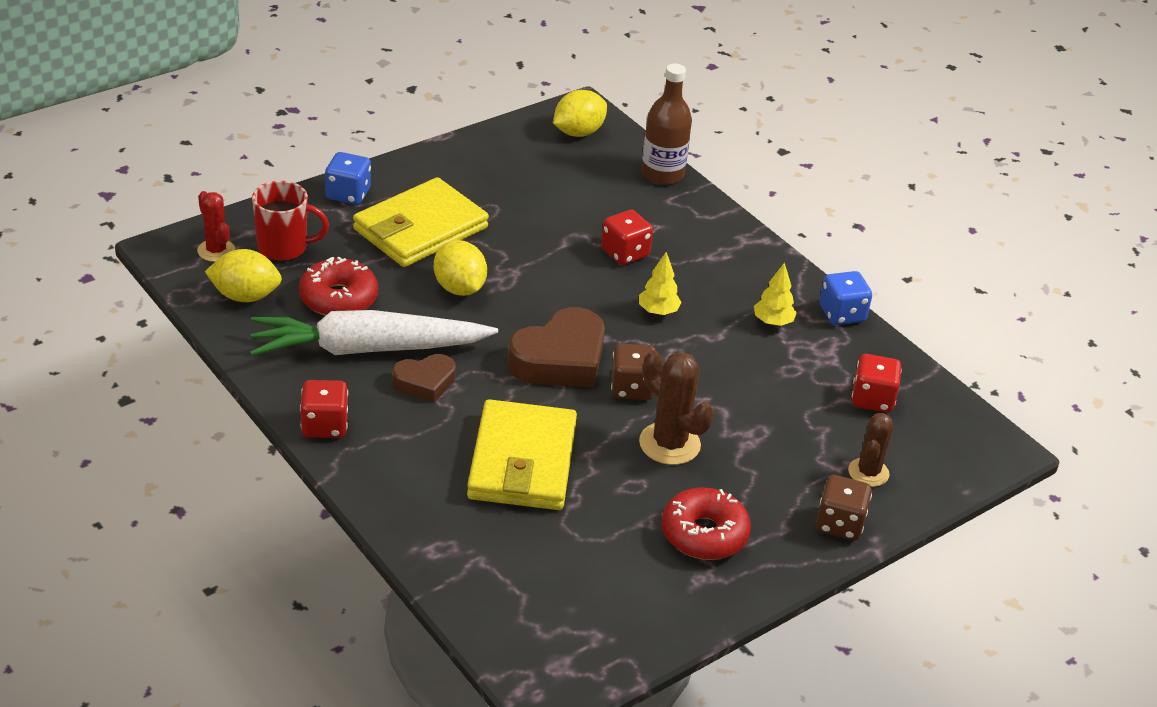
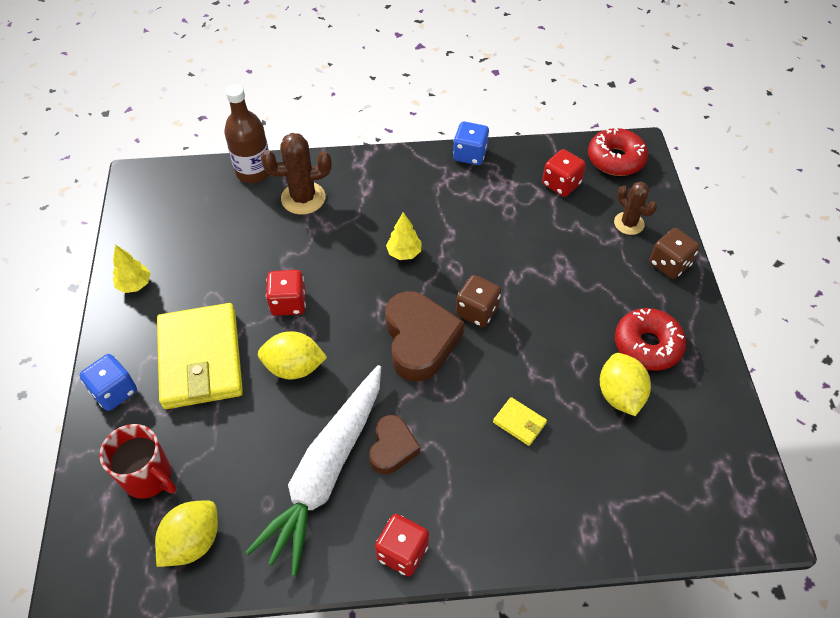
camera: 55 degrees left, 15 degrees up
(216, 250) = (111, 539): red cactus -> none
(284, 248) = (149, 477): red mug -> red mug turned 90 degrees clockwise
(338, 298) = (247, 464): red donut -> red donut (615, 159)
(522, 461) = (519, 422): yellow wallet -> yellow wallet, size x0.40
(578, 132) = (164, 195): yellow lemon -> yellow lemon (620, 395)
(625, 253) = (326, 239): red dice -> red dice (288, 303)
(669, 444) = (547, 318): brown cactus -> brown cactus (303, 198)
(773, 322) = (455, 194): yellow tree -> yellow tree (135, 285)

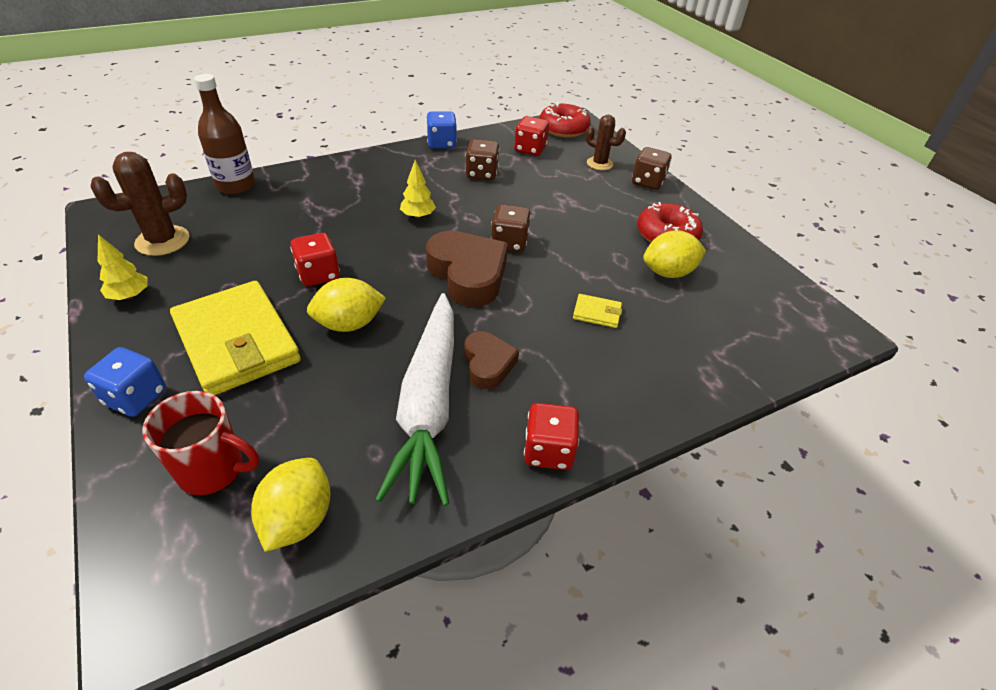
camera: 25 degrees left, 10 degrees down
(303, 198) = (297, 196): brown cactus -> brown cactus (162, 241)
(492, 209) = (481, 174): none -> brown dice
(620, 395) = (668, 272): yellow lemon -> yellow lemon turned 75 degrees counterclockwise

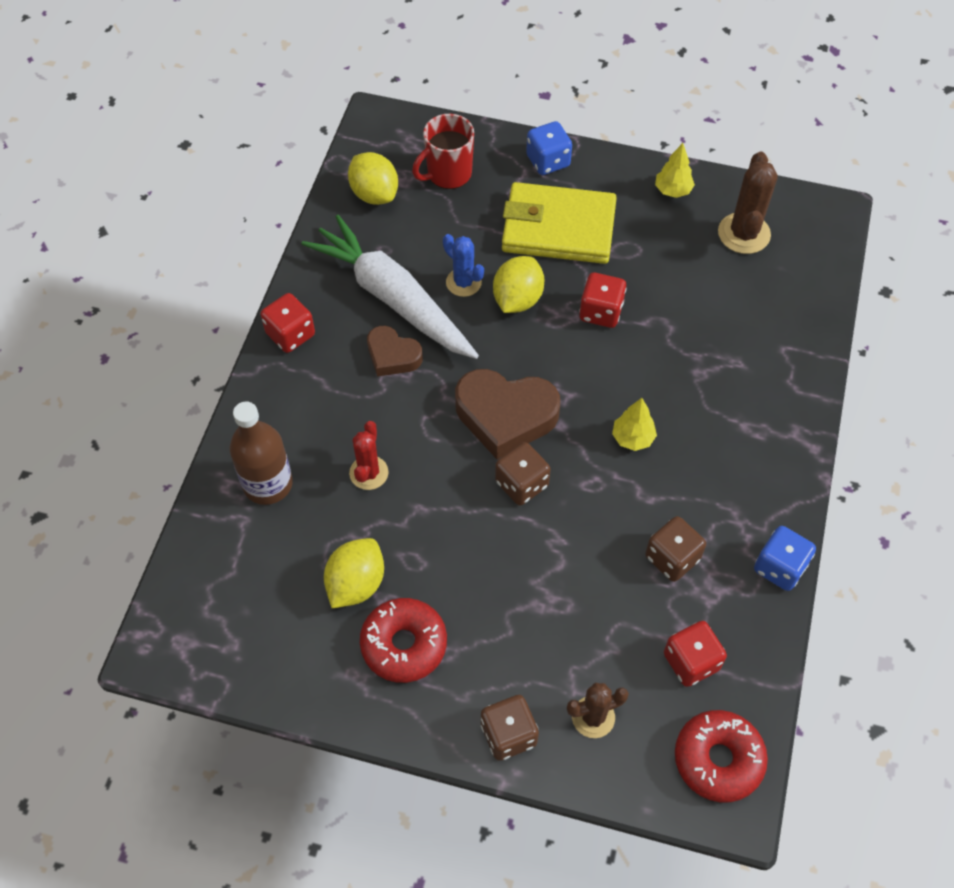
camera: 135 degrees right, 15 degrees up
(236, 186) = (813, 320): brown bottle -> brown bottle (268, 484)
(362, 367) = (463, 282): none -> blue cactus
(597, 313) = (369, 473): yellow wallet -> red cactus

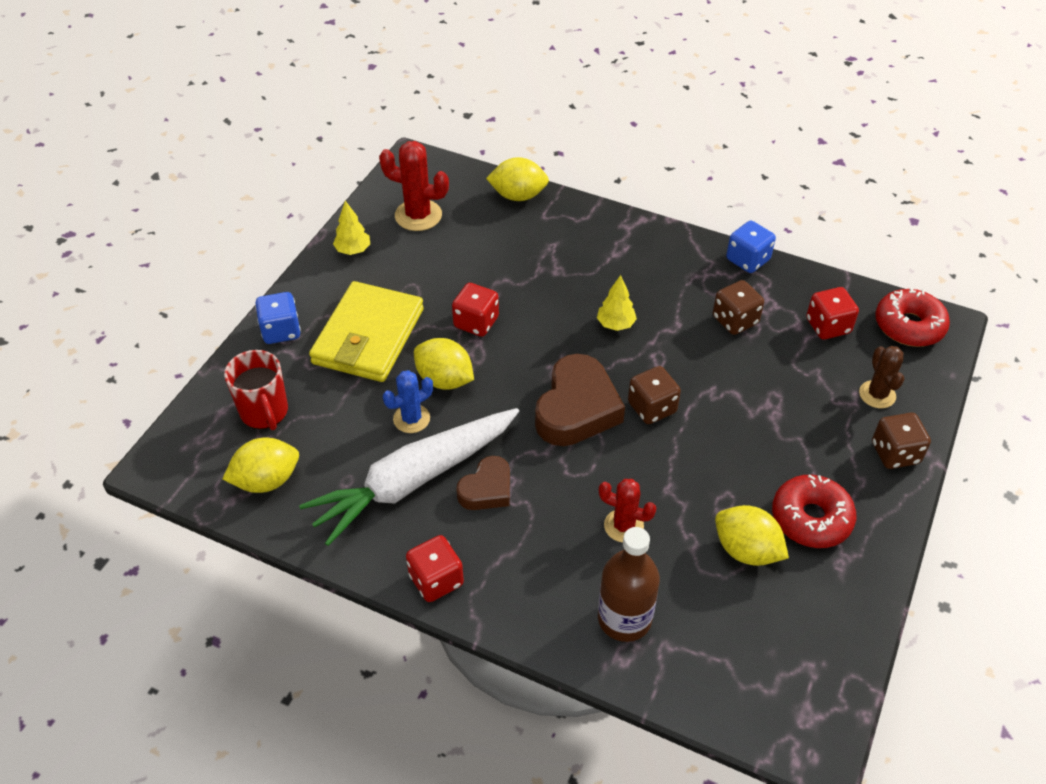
camera: 80 degrees left, 10 degrees down
(744, 233) = (418, 215): brown cactus -> red cactus
(809, 318) = (518, 196): none -> yellow lemon

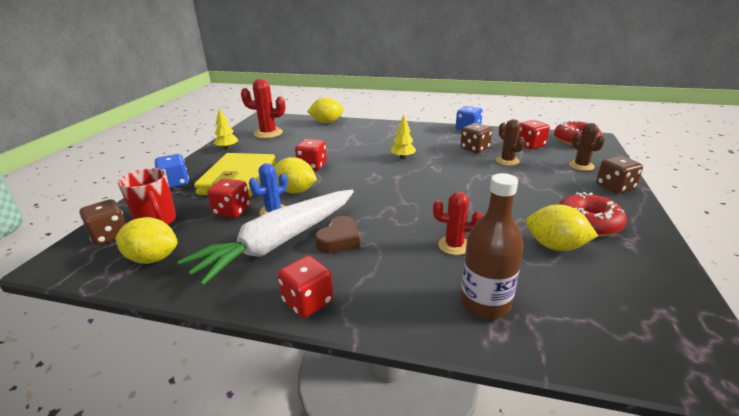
camera: 10 degrees left, 20 degrees down
(266, 480) = (153, 258): yellow lemon -> yellow lemon turned 45 degrees clockwise
(358, 408) = (232, 211): none -> red dice
(577, 409) = (392, 193): brown heart -> none
(652, 408) = (443, 187): brown dice -> brown dice (110, 236)
(771, 362) = (507, 161): none -> brown cactus

